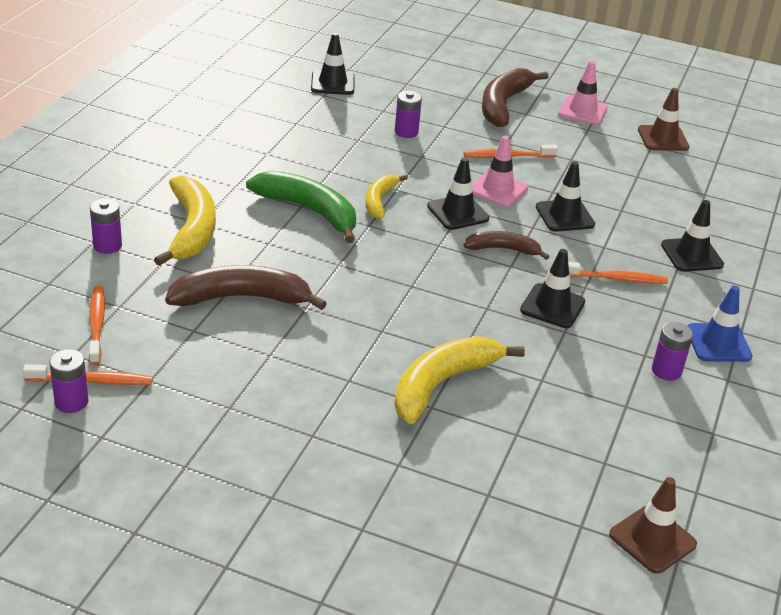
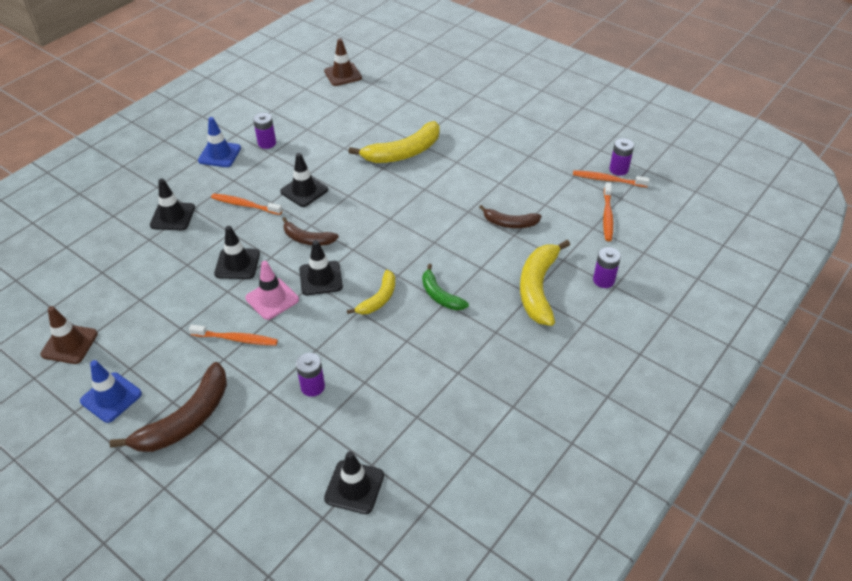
camera: 160 degrees left, 10 degrees up
(242, 298) = (509, 223): brown banana -> brown banana, size x0.59
(310, 211) = (440, 295): green banana -> green banana, size x0.59
(582, 111) = (111, 397): pink traffic cone -> blue traffic cone

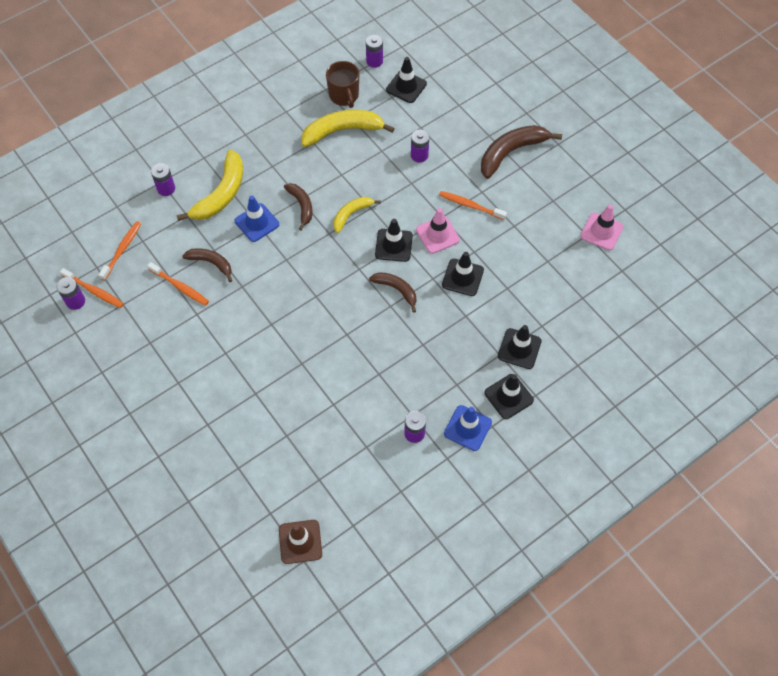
camera: 165 degrees left, 15 degrees up
(69, 344) = (601, 231): brown traffic cone -> pink traffic cone
(111, 397) = (565, 180): blue traffic cone -> blue traffic cone (257, 223)
(245, 205) = (448, 346): orange toothbrush -> orange toothbrush (180, 287)
(304, 191) = (388, 351): black traffic cone -> black traffic cone (508, 396)
(403, 153) = (274, 380): yellow banana -> yellow banana (343, 131)
(416, 521) = (374, 61): none -> purple battery
(440, 295) = (301, 206): green banana -> brown banana
(442, 450) = (344, 95): none -> brown mug

